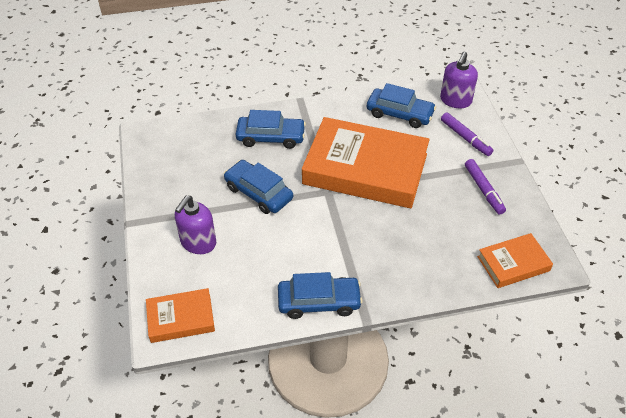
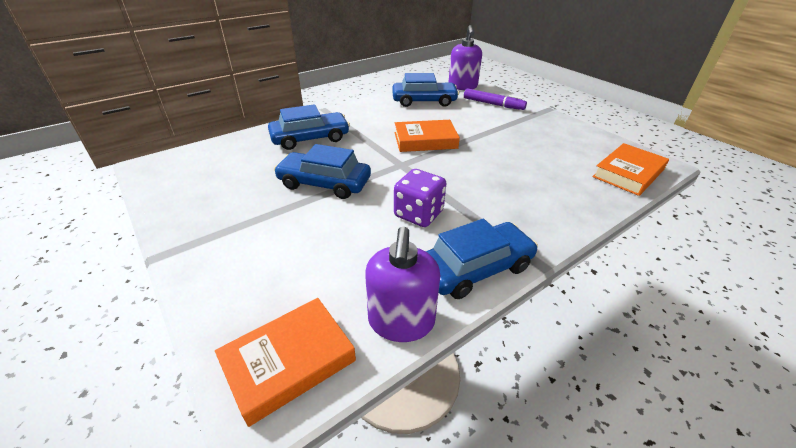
camera: 25 degrees left, 10 degrees down
(198, 242) = (271, 251): purple soap dispenser -> purple soap dispenser (401, 322)
(310, 245) = (418, 214): none -> purple dice
(365, 169) = (425, 140): orange book -> orange book, size x0.48
(483, 190) = (543, 131): purple marker -> none

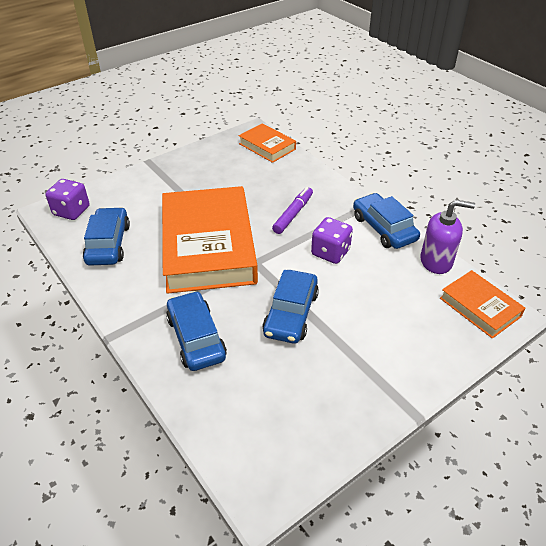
camera: 90 degrees left, 5 degrees up
(425, 140) = (208, 245): orange book -> orange book, size x2.06
(462, 86) = (71, 211): purple soap dispenser -> purple dice
(493, 104) = (130, 194): purple marker -> purple marker (293, 214)

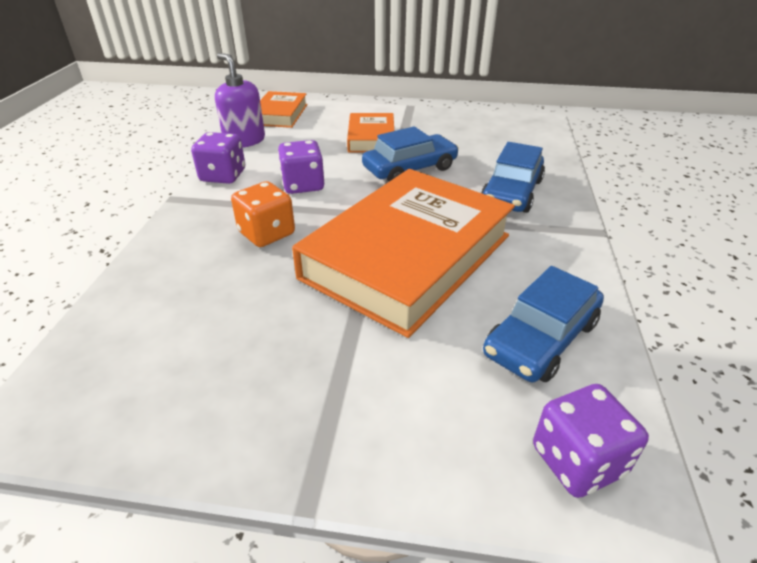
camera: 135 degrees left, 5 degrees down
(267, 146) = (88, 357): orange book -> orange book (371, 138)
(293, 214) = (267, 233): purple marker -> orange dice
(384, 228) = (223, 176): blue car -> purple dice

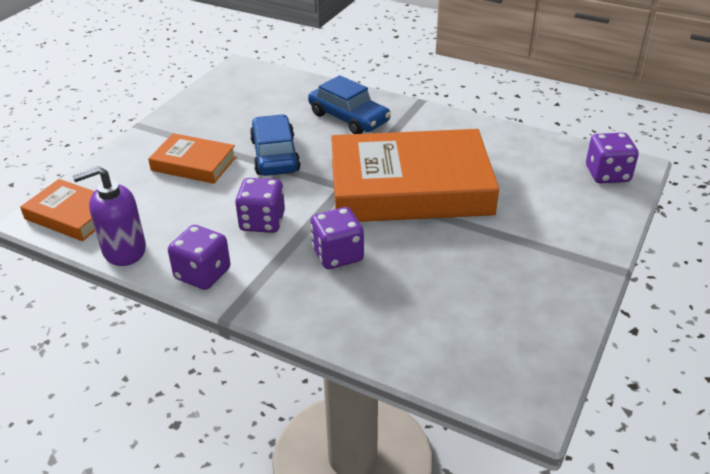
camera: 70 degrees left, 0 degrees up
(267, 233) = (337, 255): orange dice -> purple dice
(407, 256) = (410, 187): orange book -> orange book turned 60 degrees counterclockwise
(541, 338) = (517, 157): blue car -> none

